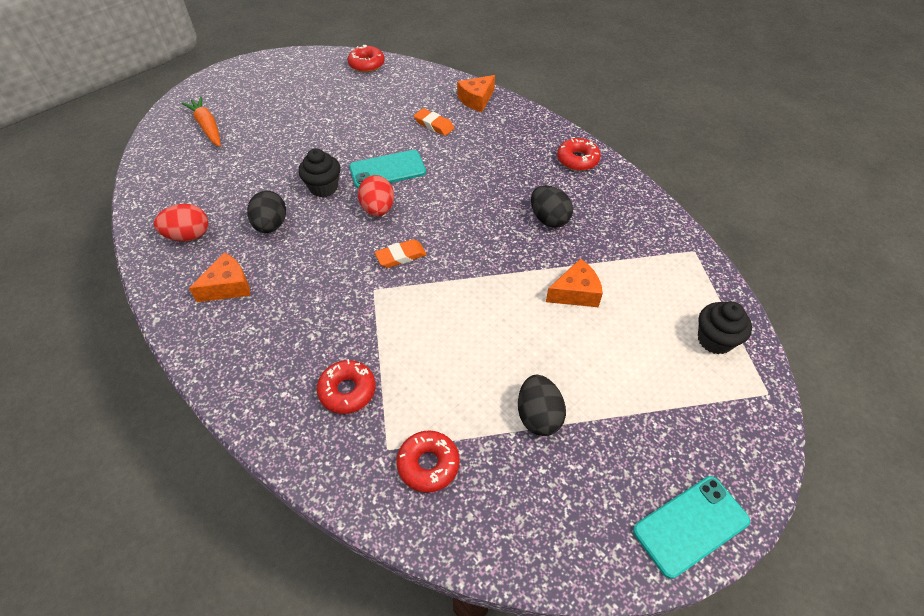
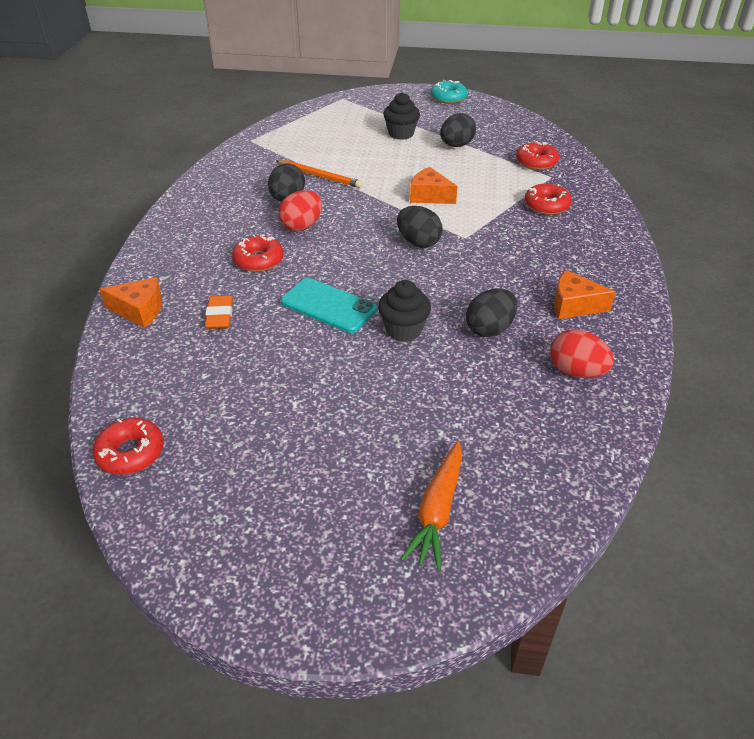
camera: 130 degrees left, 10 degrees down
(378, 209) = (386, 281): red egg -> red egg (302, 226)
(401, 256) = (418, 242): orange eraser -> black egg
(571, 259) = (319, 176): none -> orange pencil
(575, 293) = (349, 165): orange cheese -> orange cheese (429, 196)
(577, 160) = (190, 213): red donut -> red donut (258, 260)
(690, 525) = (448, 98): turquoise phone -> turquoise donut
(714, 340) = (324, 117): black cupcake -> black cupcake (401, 134)

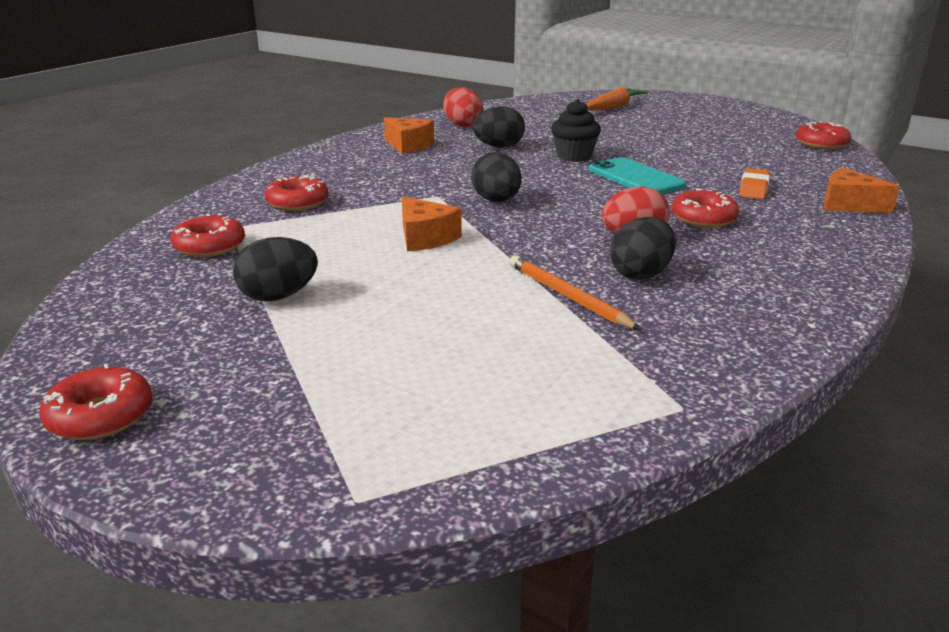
camera: 155 degrees left, 15 degrees down
(401, 134) = (341, 343): black cupcake -> none
(448, 98) = (100, 416): turquoise donut -> red donut

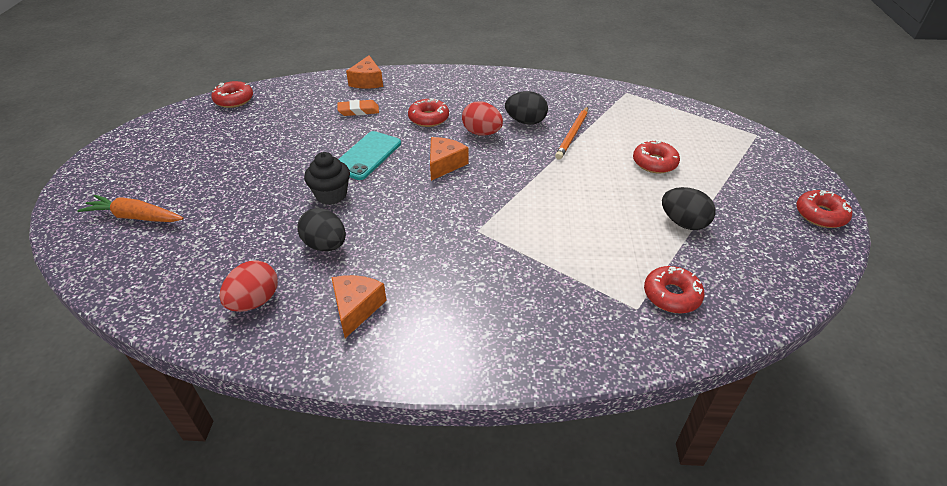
camera: 120 degrees left, 15 degrees up
(297, 203) = (559, 299): red donut -> red donut (654, 163)
(425, 238) = (555, 204): orange cheese -> orange cheese (444, 164)
(496, 201) = (464, 199): black egg -> none

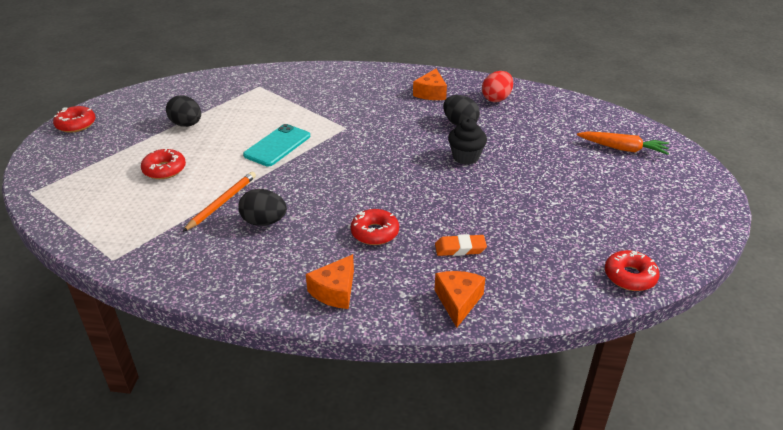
camera: 175 degrees left, 5 degrees down
(367, 156) = (440, 191): turquoise phone -> turquoise phone (277, 145)
(444, 164) = (364, 178): orange cheese -> orange cheese (335, 291)
(482, 133) = (318, 210): red egg -> none
(671, 295) = (233, 90): red donut -> none

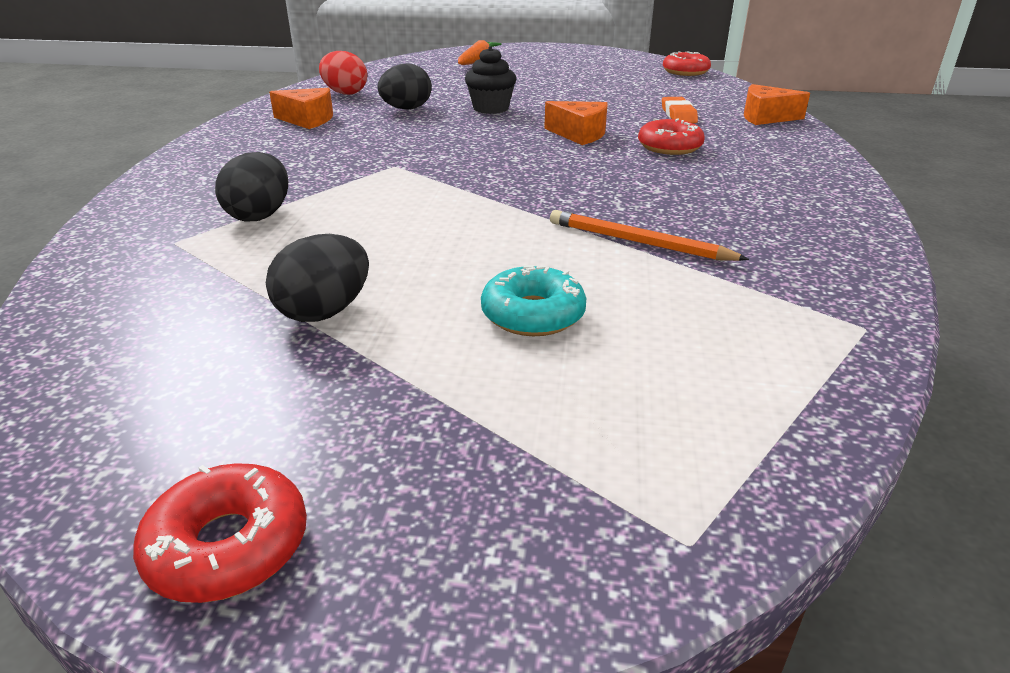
camera: 90 degrees left, 5 degrees down
(164, 169) = (533, 314): red donut -> turquoise donut
(264, 222) = (677, 207): black egg -> black egg (260, 215)
(277, 145) = (444, 210): turquoise phone -> none
(335, 291) = (795, 163): orange cheese -> orange cheese (579, 134)

